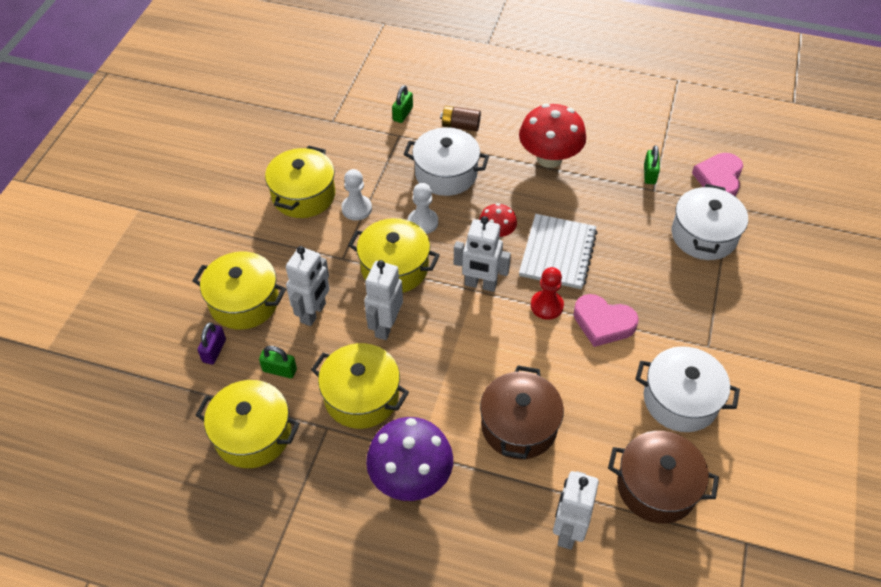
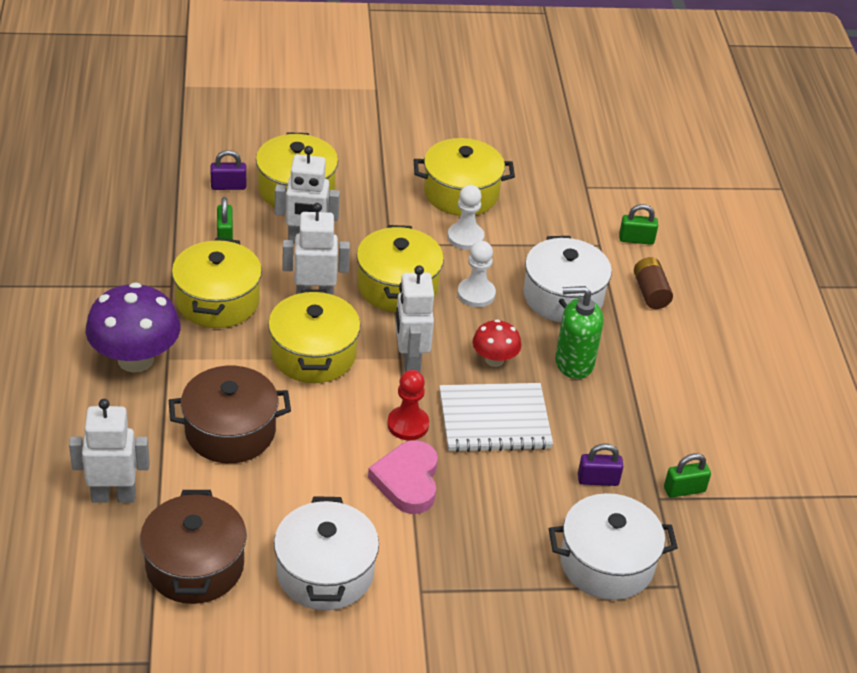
camera: 65 degrees right, 10 degrees down
(253, 434) = (144, 237): yellow pot -> yellow pot (313, 354)
(515, 190) = (574, 363): none -> green soap dispenser
(549, 158) = (648, 384): red mushroom -> none
(630, 215) = (598, 480): none -> purple padlock
(719, 179) = (724, 567): pink heart -> none

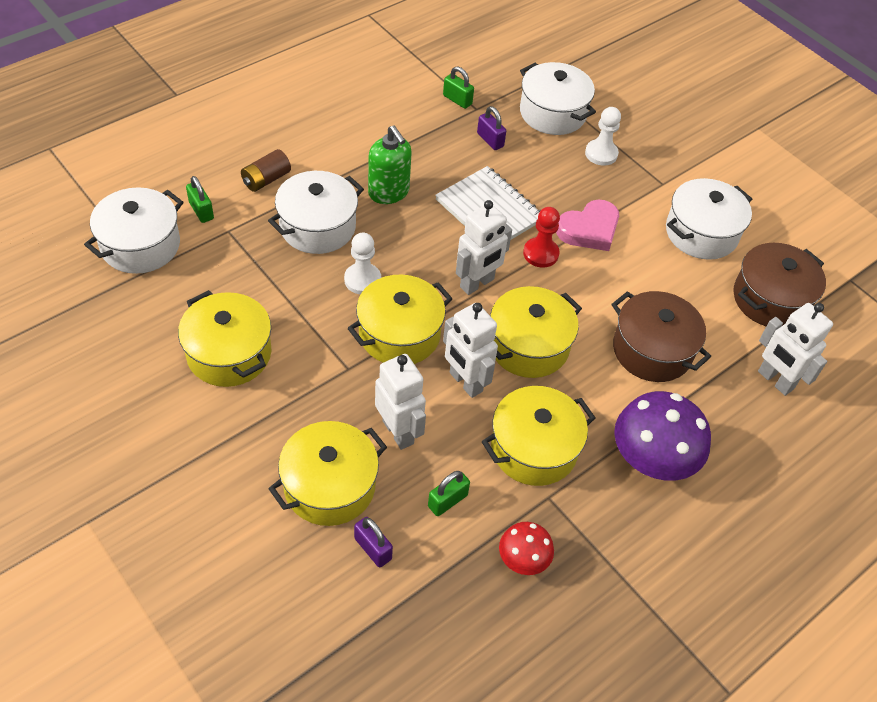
camera: 125 degrees left, 10 degrees up
(465, 237) = (293, 320): white pawn -> white pawn (601, 154)
(494, 360) = (428, 236): red mushroom -> red mushroom (523, 560)
(618, 193) = (140, 245): none -> white pot

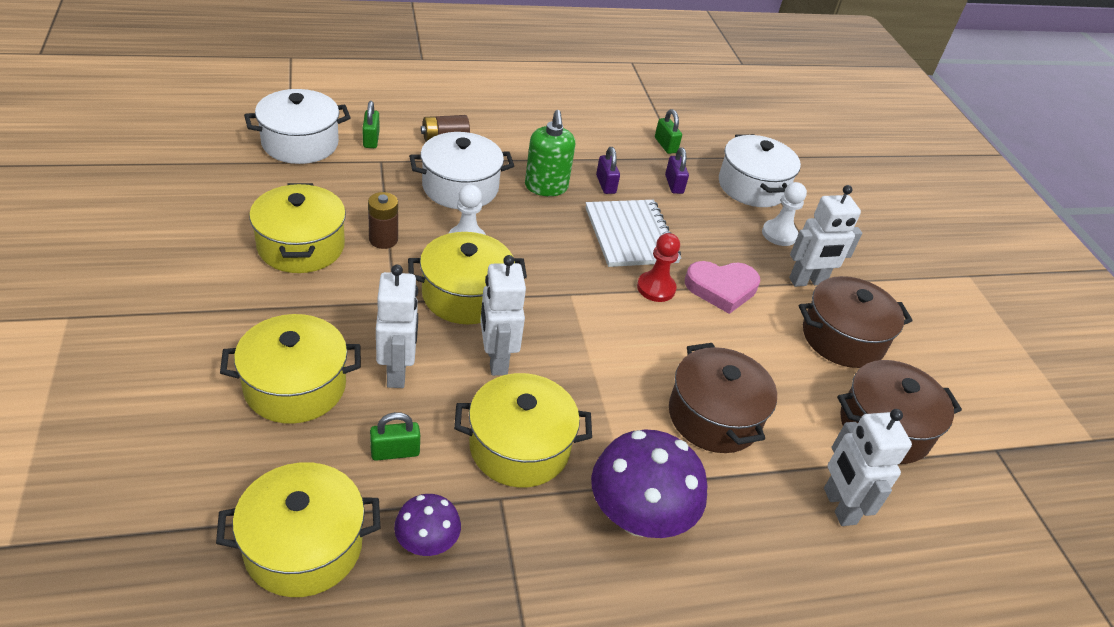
camera: 25 degrees right, 10 degrees down
(293, 312) = (383, 240): none -> brown battery
(373, 549) = (288, 458): purple padlock -> purple padlock (605, 184)
(477, 283) = (573, 286): white robot -> white robot (807, 281)
(523, 560) = (427, 543): red mushroom -> purple mushroom
(528, 346) = (584, 357): yellow pot -> yellow pot (303, 546)
(701, 233) = (842, 338): white pot -> brown pot

